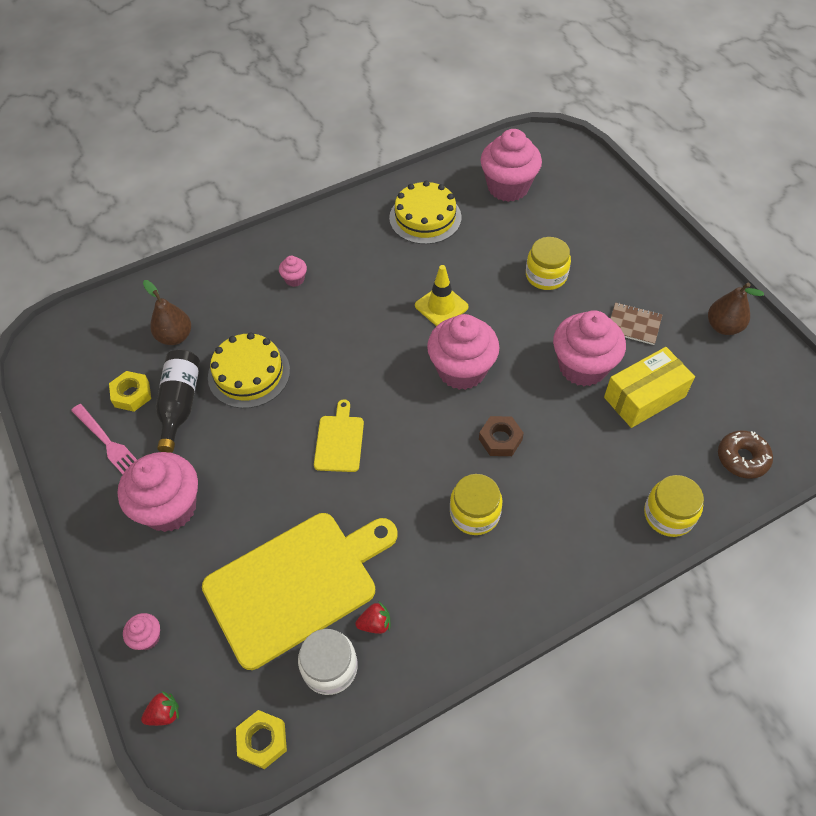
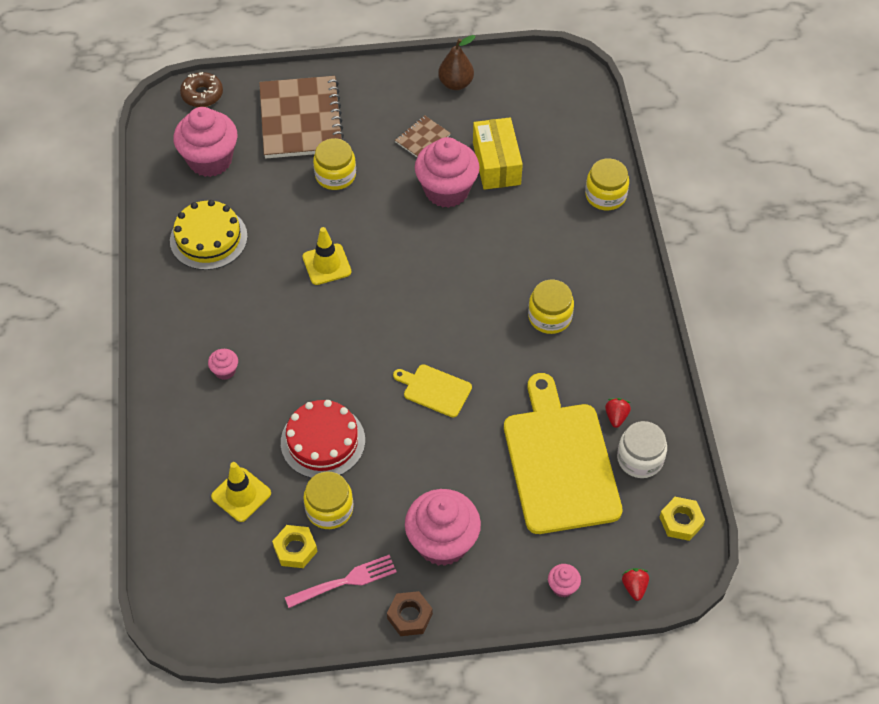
camera: 70 degrees left, 0 degrees up
(175, 336) = (241, 495): brown pear -> yellow traffic cone
(180, 404) = (329, 509): black bottle -> yellow jar
(249, 373) = (323, 441): yellow cake -> red cake
(461, 370) = (406, 275): pink cupcake -> none
(500, 439) = (489, 274): brown nut -> brown nut (410, 616)
(593, 228) = (301, 119): none -> brown notebook
(742, 458) = (579, 130): brown donut -> brown donut (202, 94)

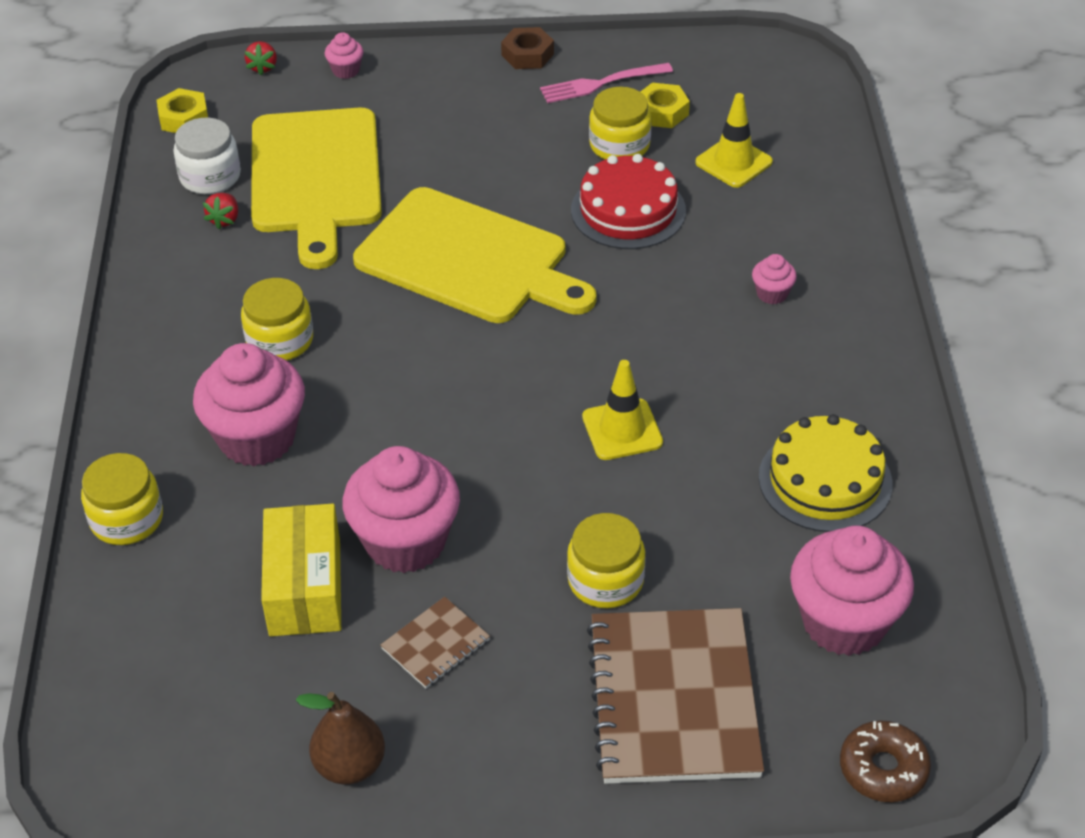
camera: 175 degrees left, 10 degrees down
(434, 390) = (468, 259): yellow cutting board -> yellow cutting board, size x2.17
(442, 542) = (481, 111): pink cupcake -> pink cupcake (257, 438)

